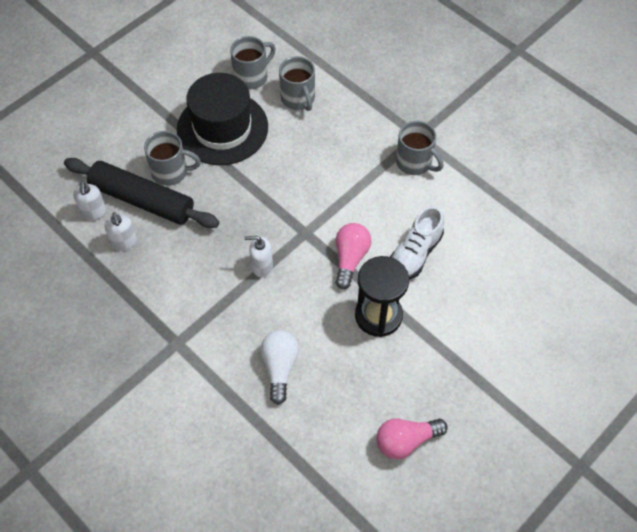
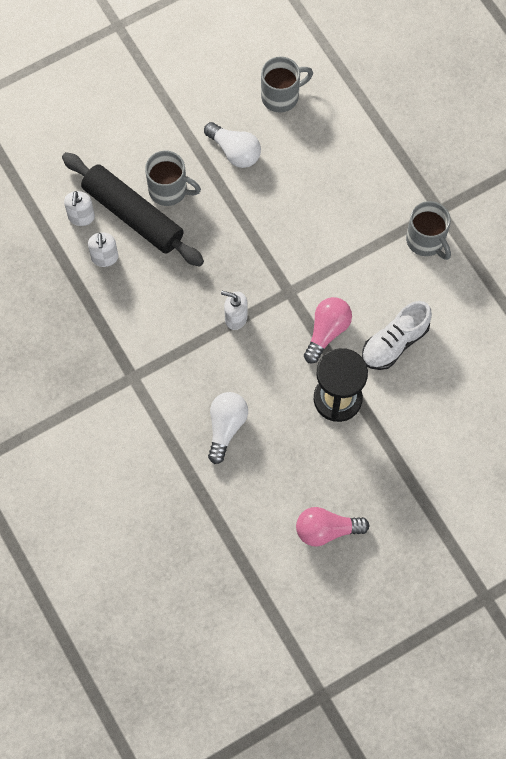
camera: 15 degrees right, 10 degrees up
(222, 128) = (234, 151): black hat -> white light bulb
(298, 99) = (324, 135): grey mug -> none

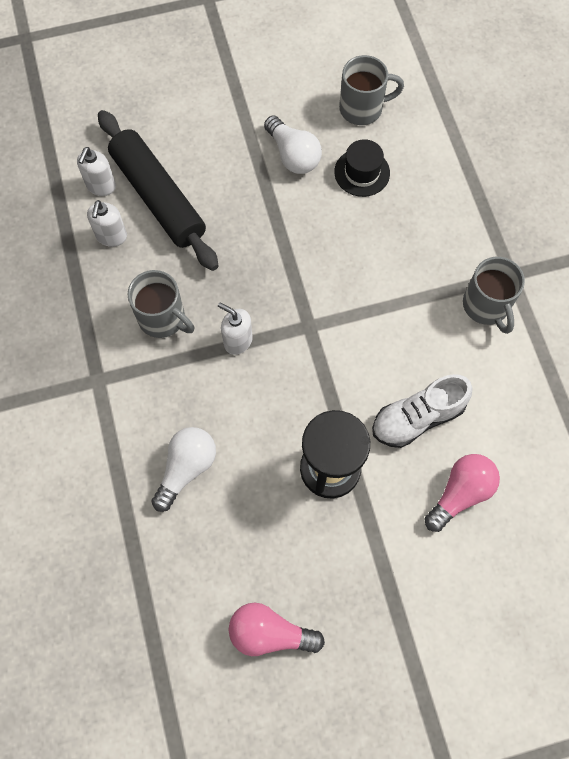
camera: 15 degrees right, 0 degrees up
(169, 190) = (207, 179): grey mug -> grey mug (163, 318)
(296, 153) = (362, 172): none -> black hat
(327, 332) = (340, 384): pink light bulb -> pink light bulb (460, 493)

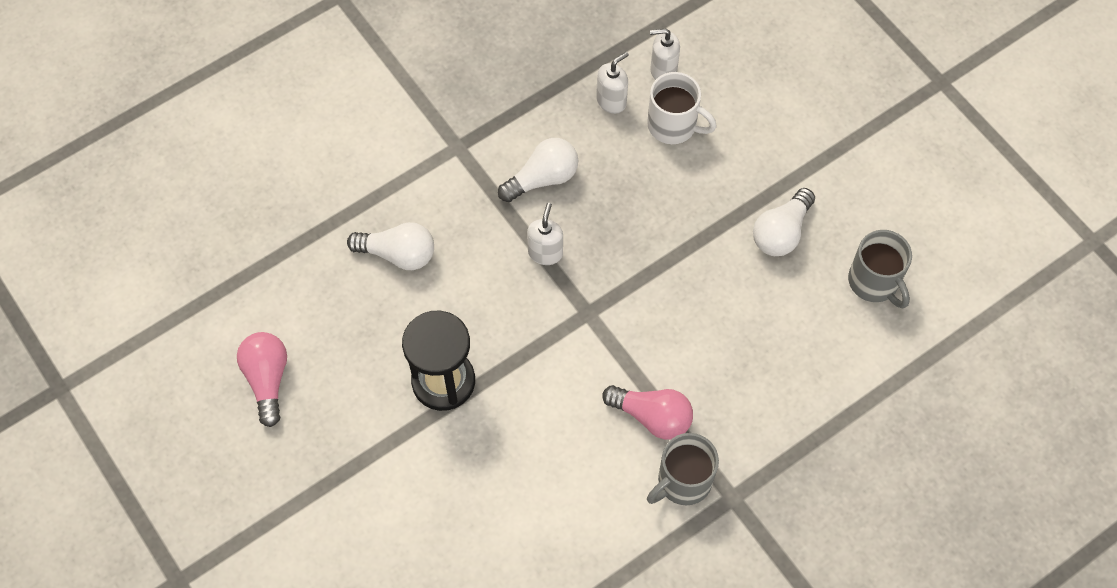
camera: 70 degrees right, 5 degrees down
(111, 236) = (611, 101): white soap dispenser -> white soap dispenser turned 150 degrees clockwise
(158, 197) = (673, 125): black rolling pin -> white mug
(163, 318) = (542, 178): grey mug -> white light bulb
(362, 172) = (791, 307): black hat -> none
(417, 417) = (527, 448): white shoe -> none
(460, 493) = (461, 512): pink light bulb -> pink light bulb (652, 416)

